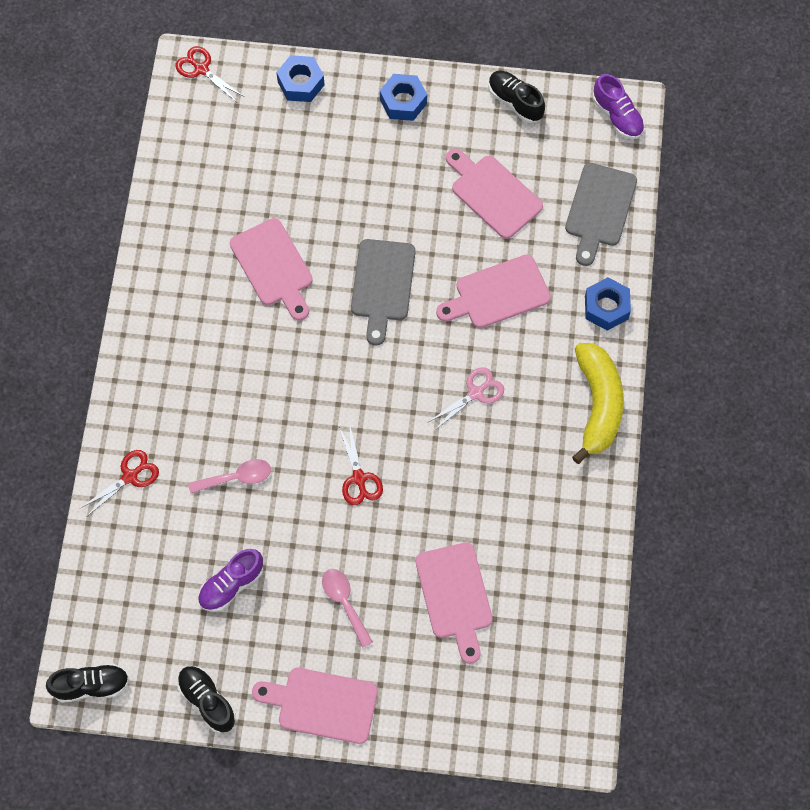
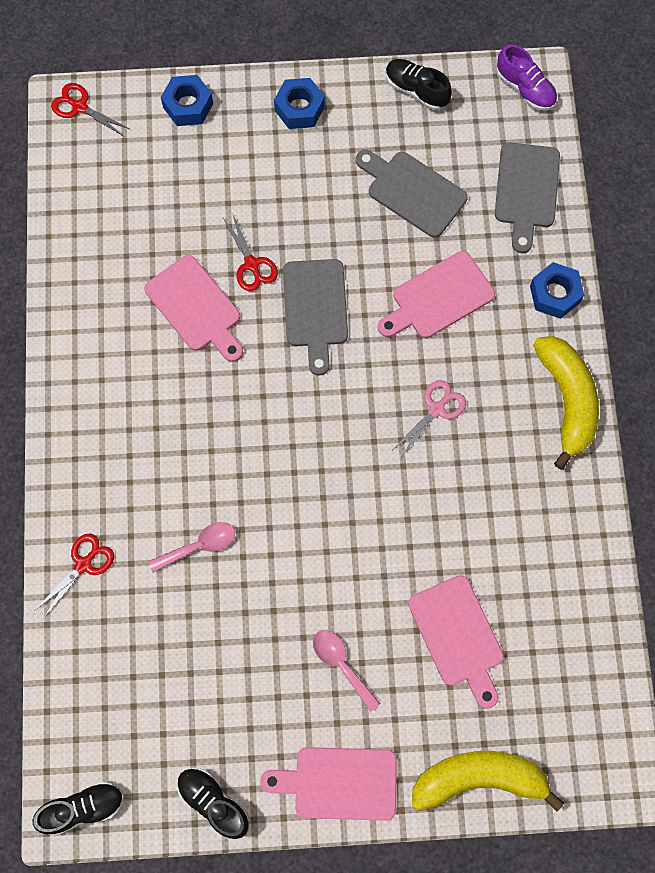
camera: 10 degrees left, 5 degrees up
(231, 585) = (216, 666): purple shoe -> none
(359, 478) = (331, 524): red scissors -> red scissors (251, 264)
(449, 723) = (479, 779): none -> yellow banana
(493, 194) = (412, 192): pink cutting board -> grey cutting board

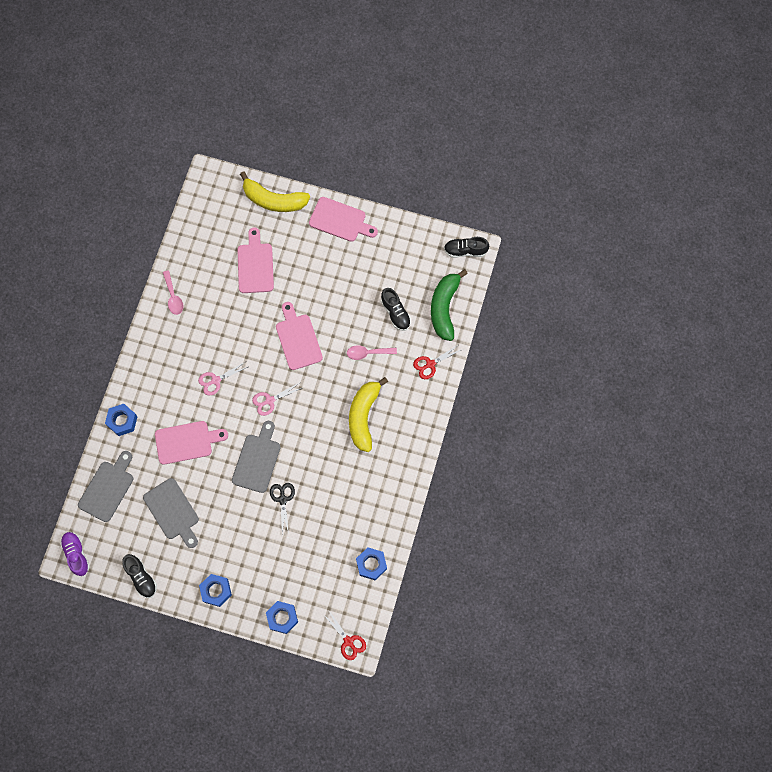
camera: 160 degrees left, 0 degrees up
(80, 218) = (371, 564): none -> blue nut
(89, 678) = (444, 308): none -> green banana
(196, 307) = (323, 485): pink cutting board -> pink cutting board (298, 339)
(213, 802) = (402, 232): black shoe -> black shoe (395, 313)
(251, 264) = (283, 499): red scissors -> black scissors
(334, 407) = (269, 400): none -> pink scissors
(341, 665) = (318, 271): pink spoon -> pink spoon (173, 297)
(567, 400) = (145, 361): yellow banana -> yellow banana (363, 416)

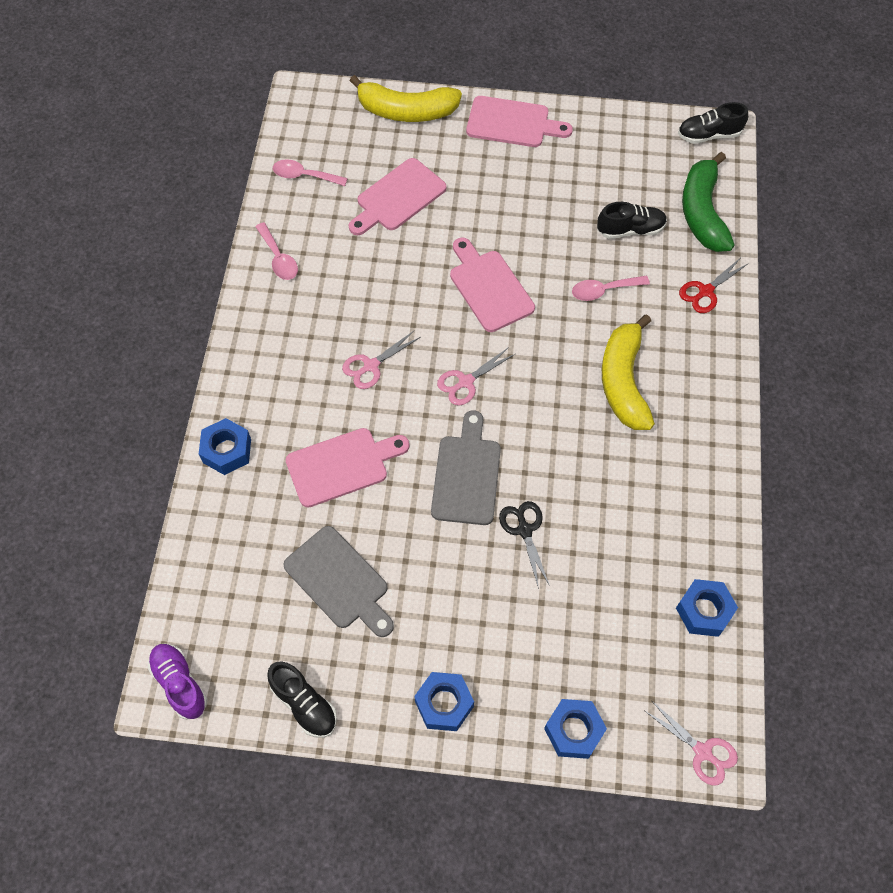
camera: 10 degrees left, 10 degrees down
(107, 488) = (218, 562): grey cutting board -> none
(199, 239) = (304, 176): none -> pink spoon
(255, 265) = (398, 197): pink cutting board -> pink cutting board turned 120 degrees counterclockwise
(348, 641) = (702, 752): red scissors -> pink scissors
(395, 313) = (630, 230): black shoe -> black shoe turned 60 degrees counterclockwise

